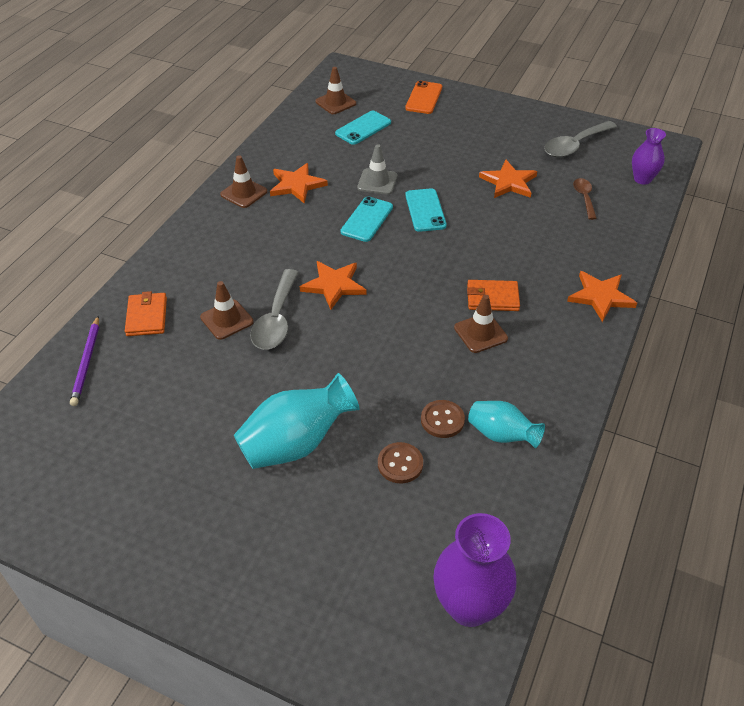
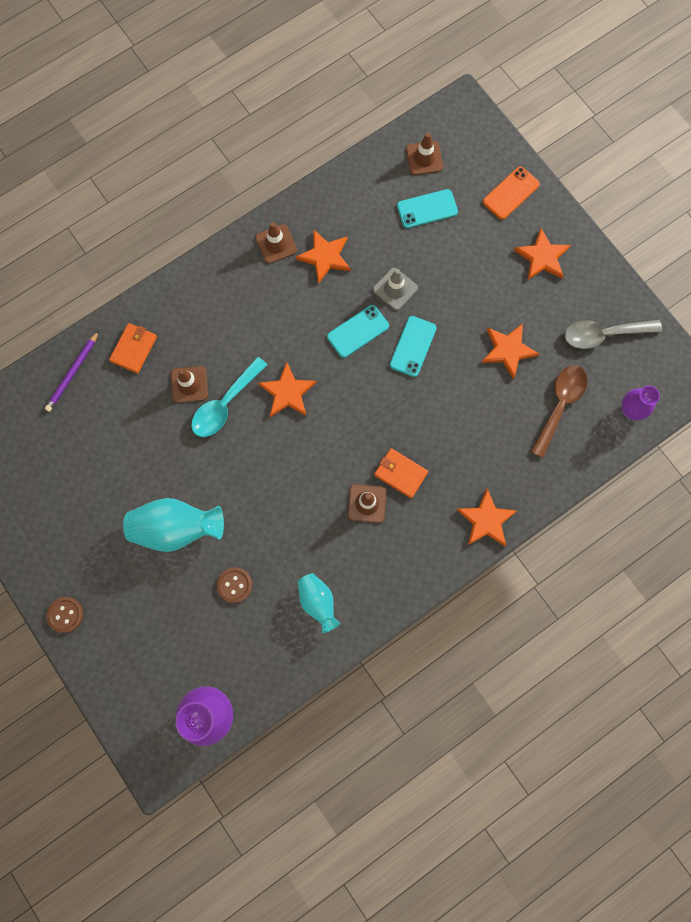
camera: 30 degrees right, 30 degrees up
(276, 319) = (225, 404): grey spoon -> turquoise spoon
(442, 420) = (286, 566): brown button -> brown button (65, 614)
(482, 122) = (542, 257): none -> orange star
(584, 198) = (559, 405): brown spoon -> brown spoon, size x1.70

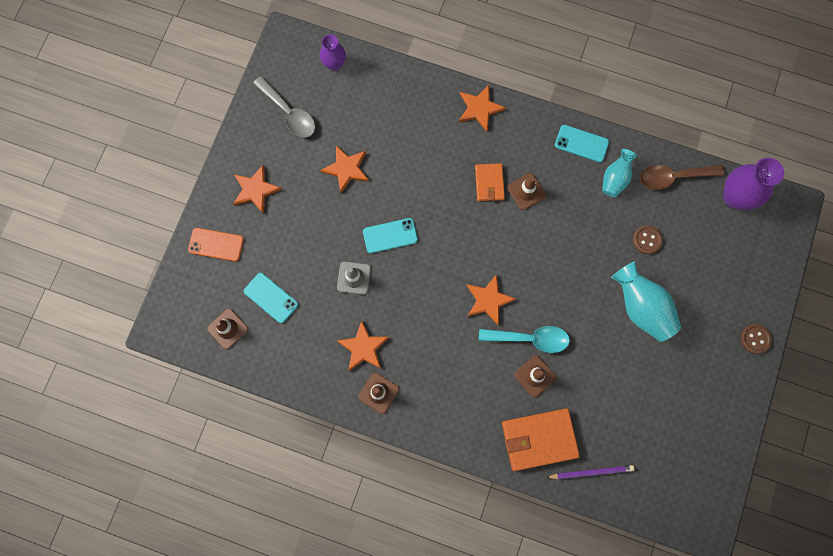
camera: 125 degrees left, 0 degrees up
(134, 349) = (539, 439): orange wallet -> orange wallet, size x1.69
(358, 331) = (406, 282): turquoise phone -> turquoise phone (581, 143)
(559, 405) = (363, 111): brown spoon -> brown spoon (673, 177)

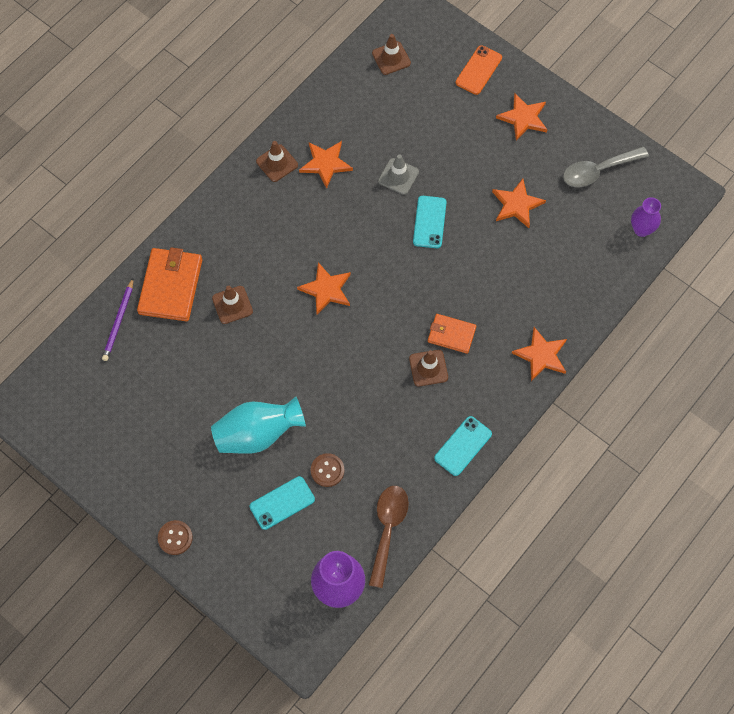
camera: 110 degrees right, 10 degrees down
(271, 298) = (407, 101): turquoise phone -> turquoise phone (282, 503)
(530, 339) = (271, 314): turquoise spoon -> none
(615, 179) = (409, 465): turquoise vase -> none

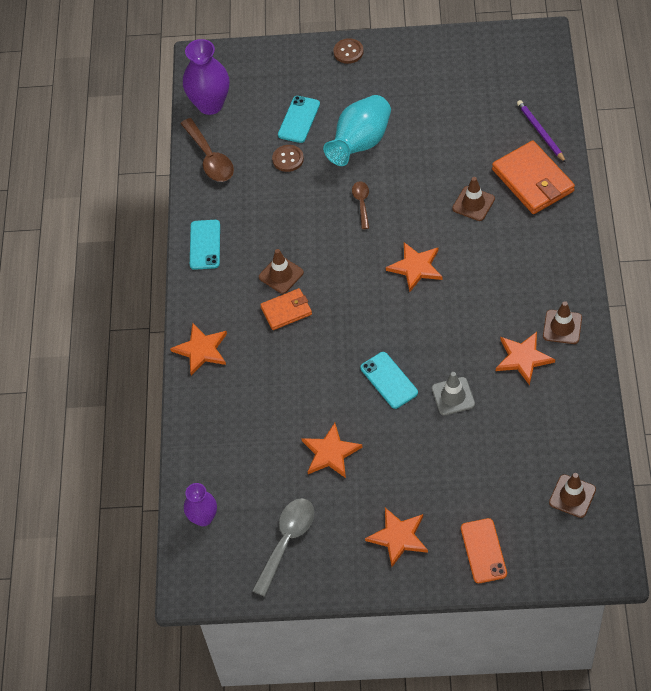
camera: 145 degrees right, 10 degrees down
(311, 378) = (361, 203): none -> brown spoon

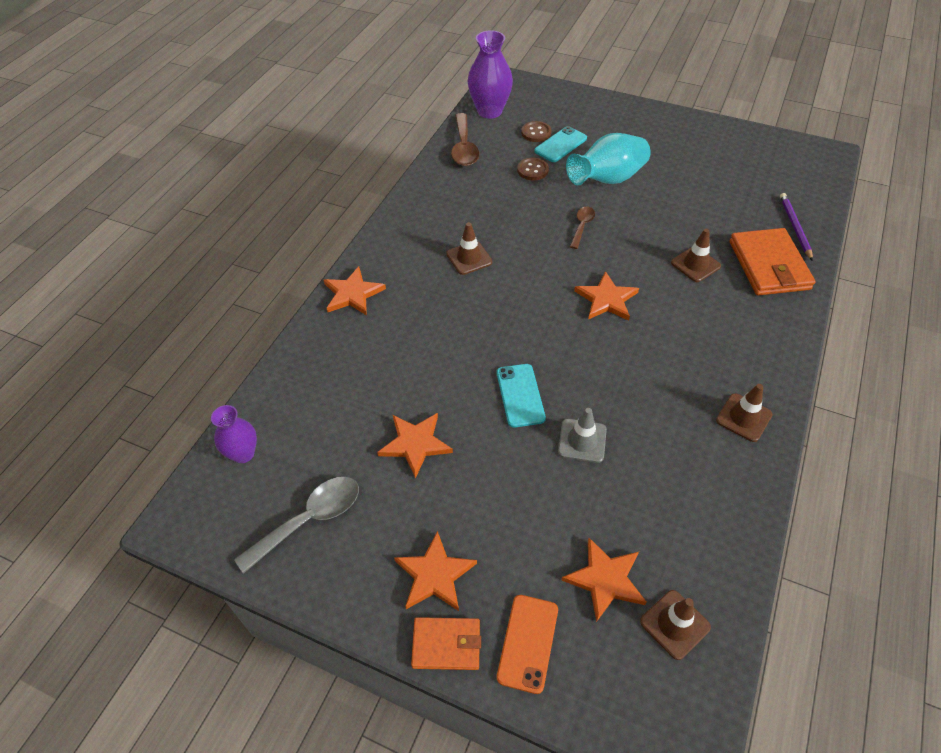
camera: 20 degrees right, 5 degrees down
(205, 245) = (415, 210): turquoise phone -> none
(286, 311) = (455, 290): orange wallet -> orange wallet (446, 645)
(348, 52) = (634, 111): brown button -> brown button (536, 133)
(523, 358) = (683, 433): orange star -> orange star (605, 579)

